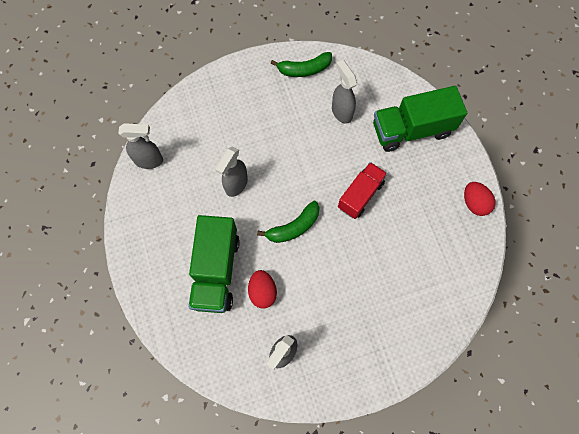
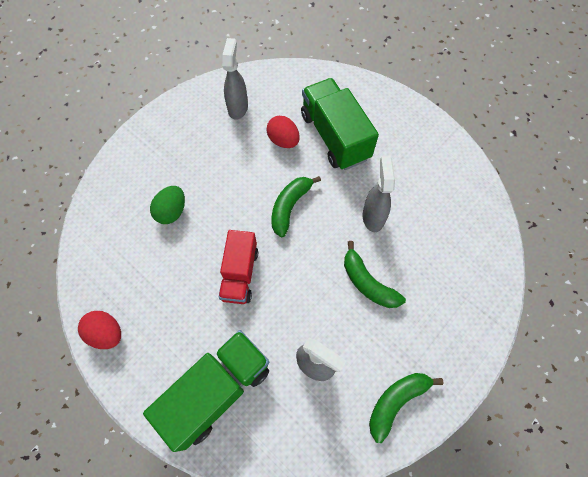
camera: 150 degrees right, 5 degrees down
(149, 160) = (473, 195): grey spray bottle -> none
(274, 142) = (367, 283): none -> green banana
(390, 275) = (172, 212): none -> green egg

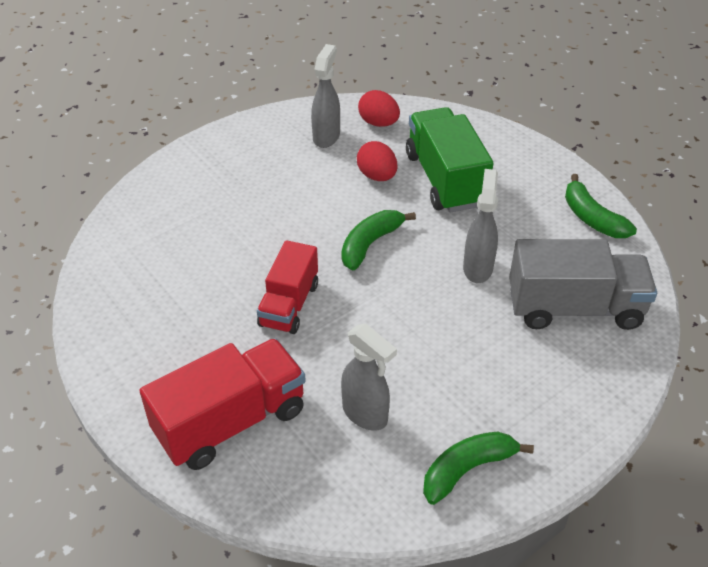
camera: 10 degrees right, 20 degrees down
(106, 333) = (106, 342): red egg -> red egg (378, 123)
(172, 212) = (218, 230): green egg -> none
(217, 390) = (230, 422): green truck -> red truck
(367, 283) = (455, 336): green banana -> green banana (591, 218)
(448, 242) = (574, 308): none -> grey truck

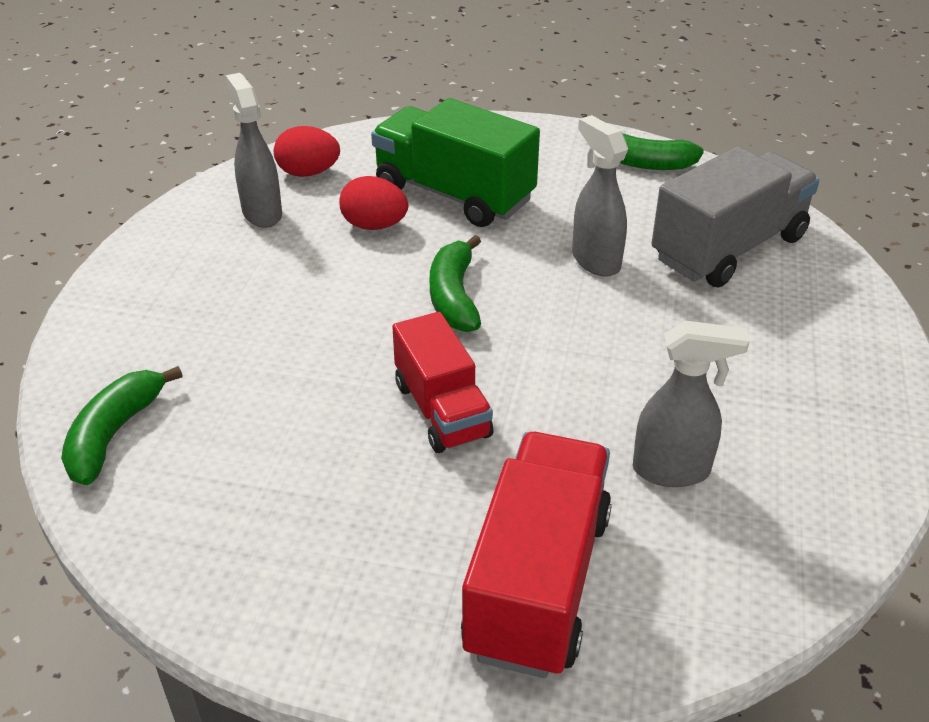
camera: 40 degrees left, 5 degrees down
(467, 469) = (834, 456): green banana -> green banana (114, 434)

